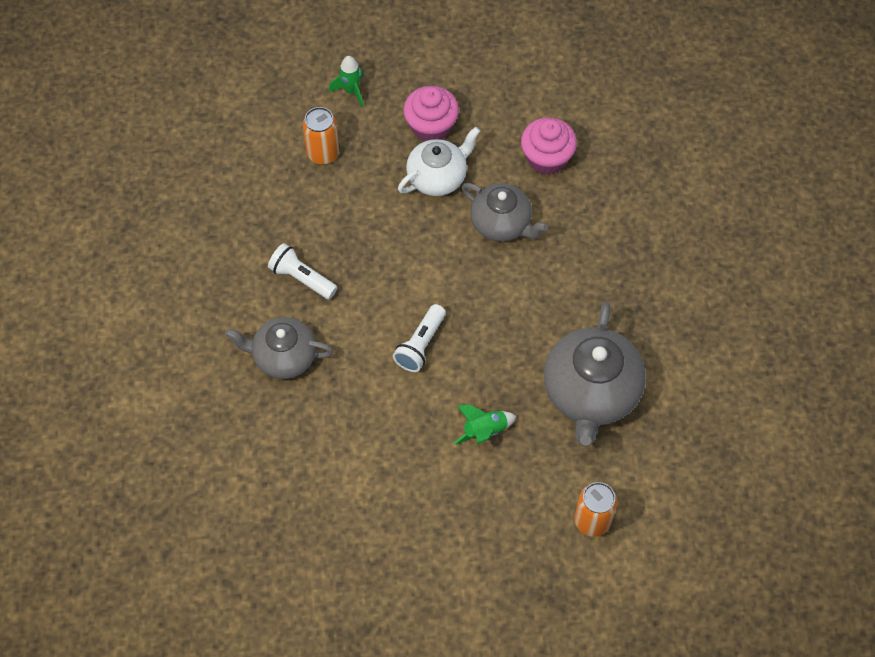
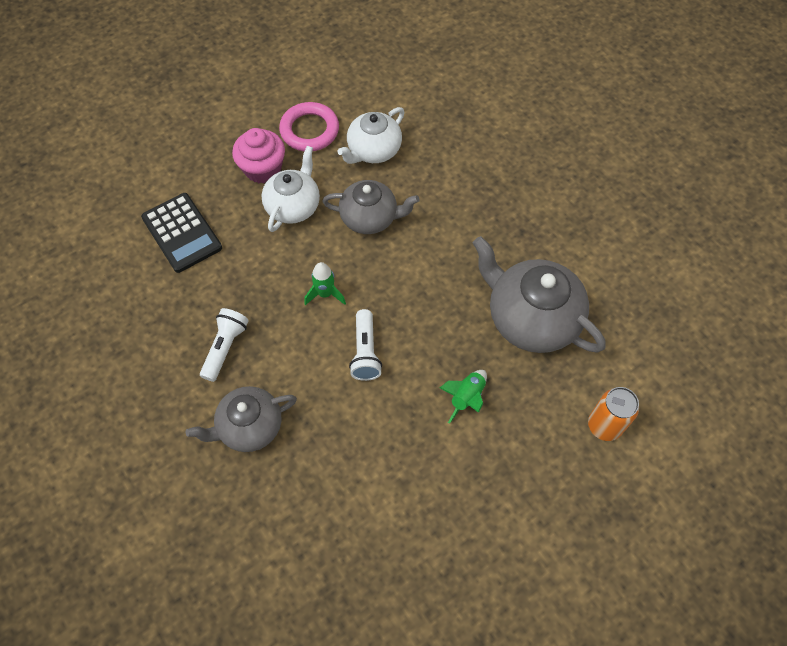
camera: 30 degrees left, 0 degrees up
(302, 278) = (225, 348): white flashlight -> white flashlight turned 105 degrees clockwise
(323, 153) = (182, 233): orange can -> black calculator
(351, 91) = (177, 171): green rocket -> green rocket (325, 294)
(498, 108) = (309, 130): none -> pink ring
(546, 158) = (373, 150): pink cupcake -> white teapot
(591, 393) = (531, 318): grey teapot -> grey teapot turned 150 degrees clockwise

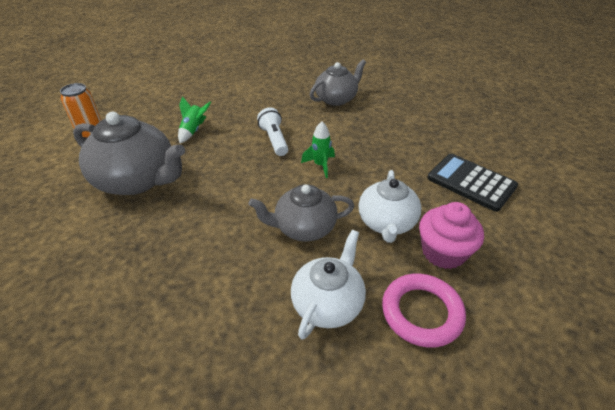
camera: 165 degrees right, 20 degrees down
(225, 348) = (377, 126): white flashlight -> none

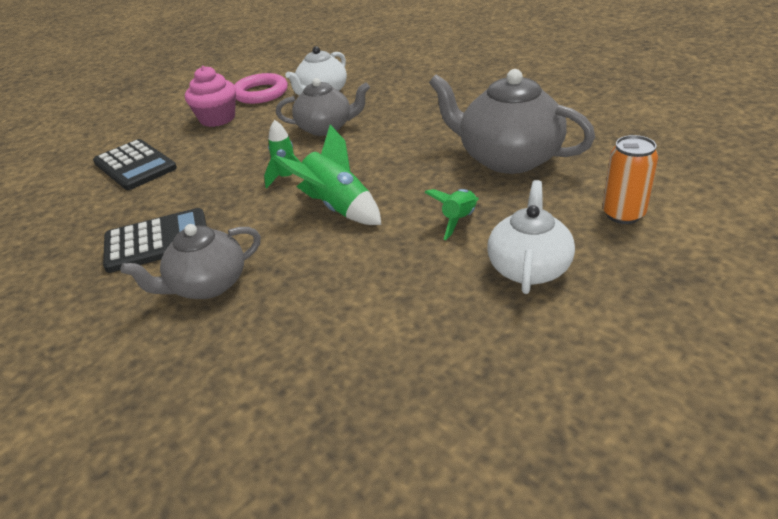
camera: 170 degrees left, 5 degrees down
(274, 140) = (337, 208): white flashlight -> green rocket
(386, 120) = (157, 241): none -> black calculator
(386, 223) = (249, 133): white teapot -> white teapot (529, 267)

